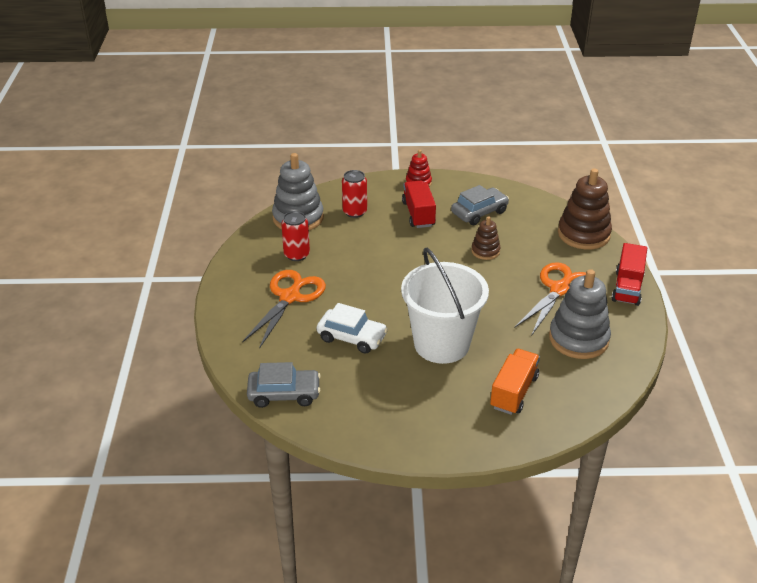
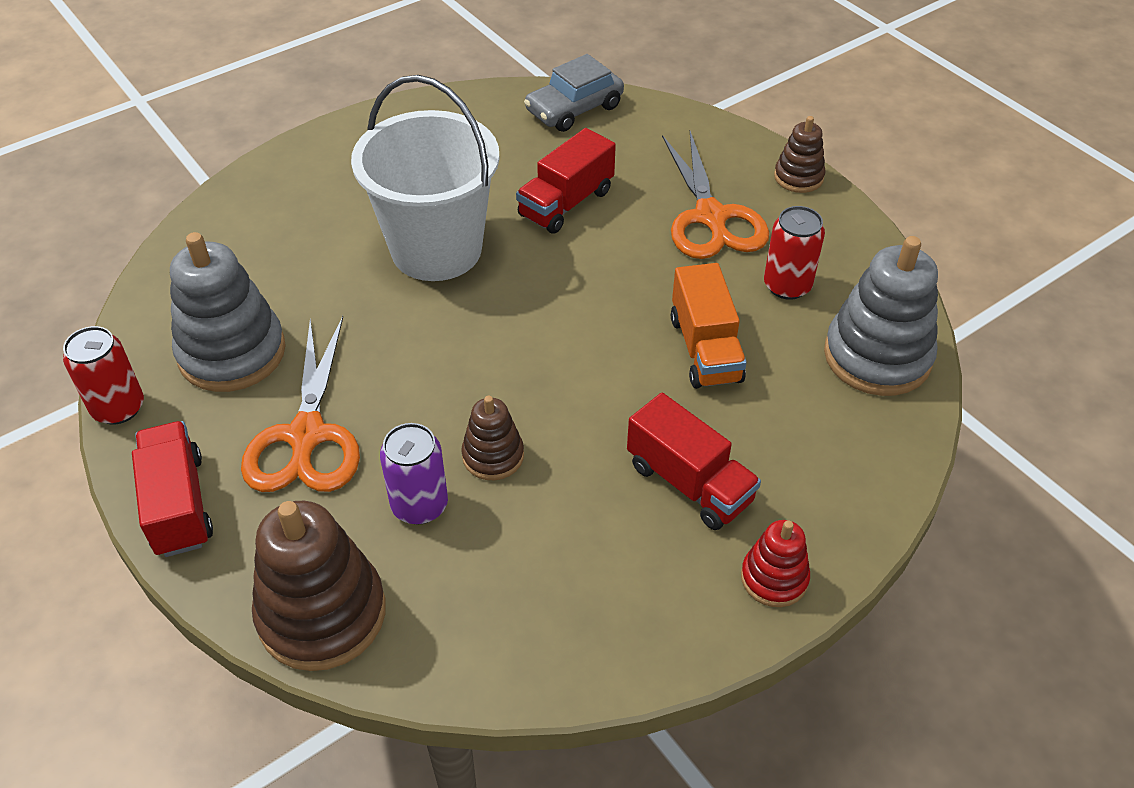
camera: 145 degrees right, 10 degrees up
(222, 296) = (798, 177): none -> brown stacking toy
(352, 337) = (566, 203): white car -> red truck
(354, 212) = (804, 423): red can -> red can (118, 408)
(479, 212) = (578, 557): grey car -> none
(514, 392) = (291, 230): orange truck -> orange truck (705, 349)
(527, 248) = (419, 505): none -> purple can

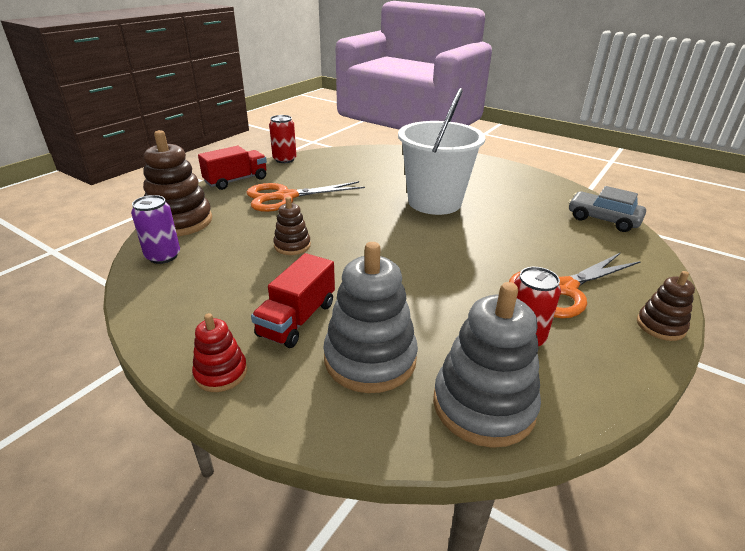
camera: 70 degrees right, 15 degrees down
(232, 353) = (328, 172): grey stacking toy -> grey stacking toy (370, 359)
(419, 505) = (251, 232): purple can -> purple can (163, 256)
(566, 203) = (512, 232): red truck -> none
(705, 349) = (424, 307): orange truck -> none

